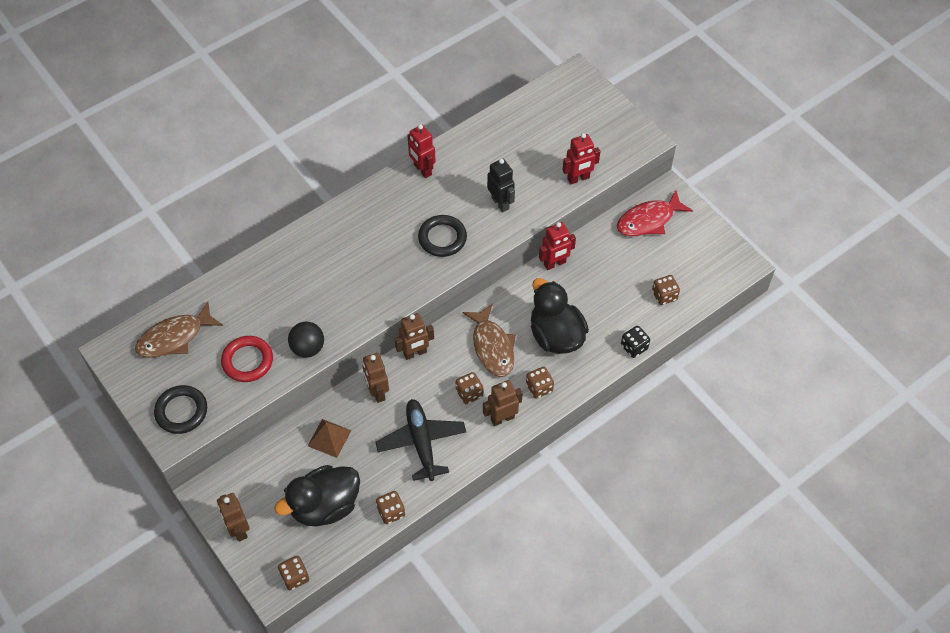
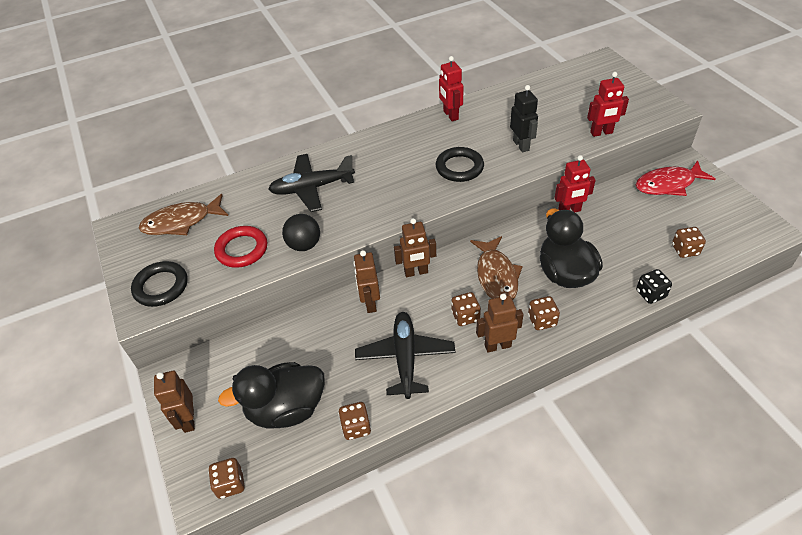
camera: 15 degrees right, 10 degrees down
(298, 280) = (312, 188): none -> black plane
(329, 438) = (310, 340): brown pyramid -> none

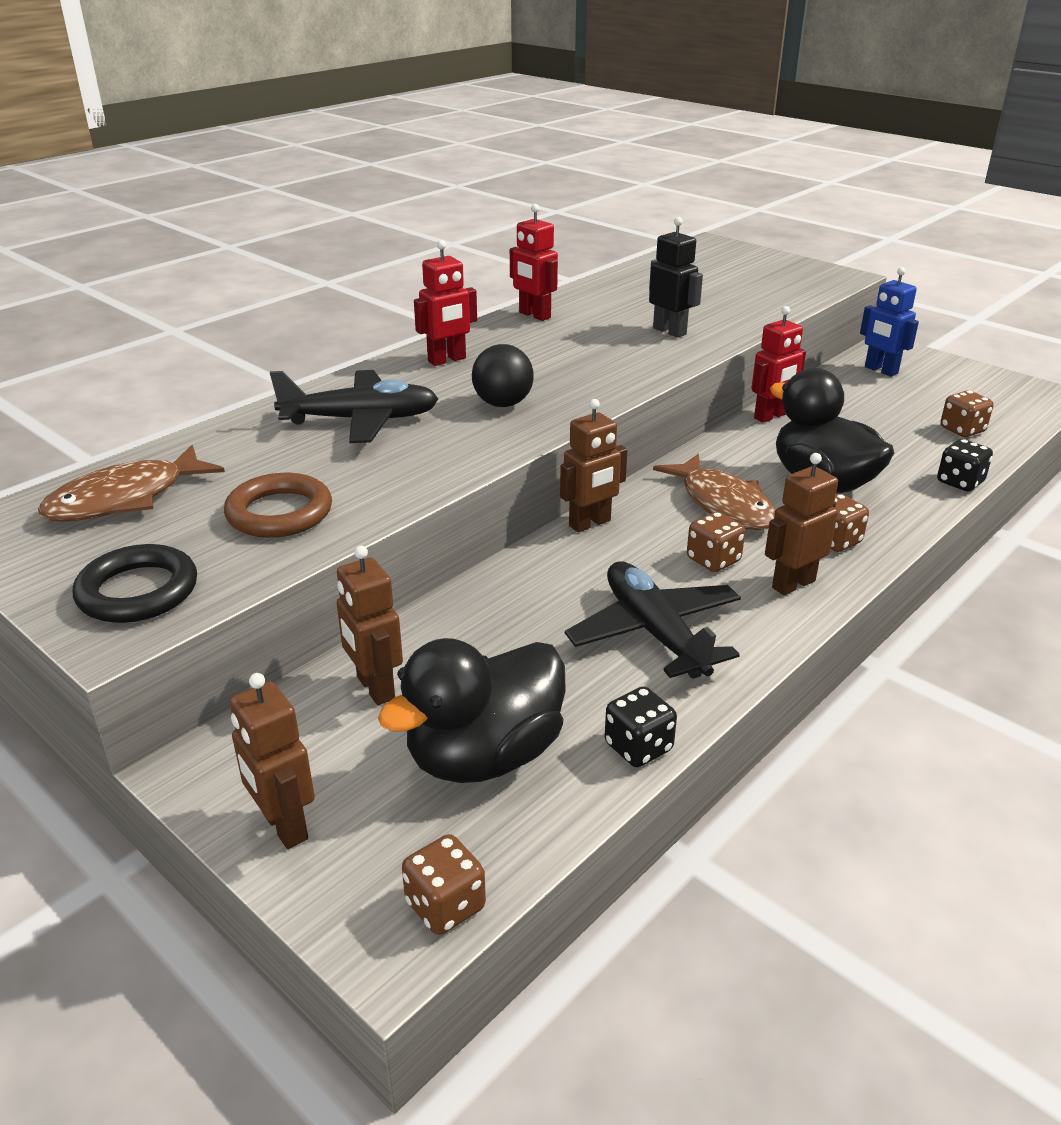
camera: 25 degrees left, 15 degrees down
(242, 249) = (279, 513): red ring -> brown ring
(304, 245) = (399, 487): black ball -> black ball (503, 404)
(312, 188) = (361, 420): black plane -> black plane turned 150 degrees counterclockwise
(356, 427) = (638, 747): brown dice -> black dice
(370, 303) = (539, 576): brown robot -> brown robot (375, 688)
(459, 167) = (596, 364): black ring -> none
(601, 133) = (772, 306): red robot -> red robot (447, 360)
(668, 184) = (880, 370): red fish -> blue robot

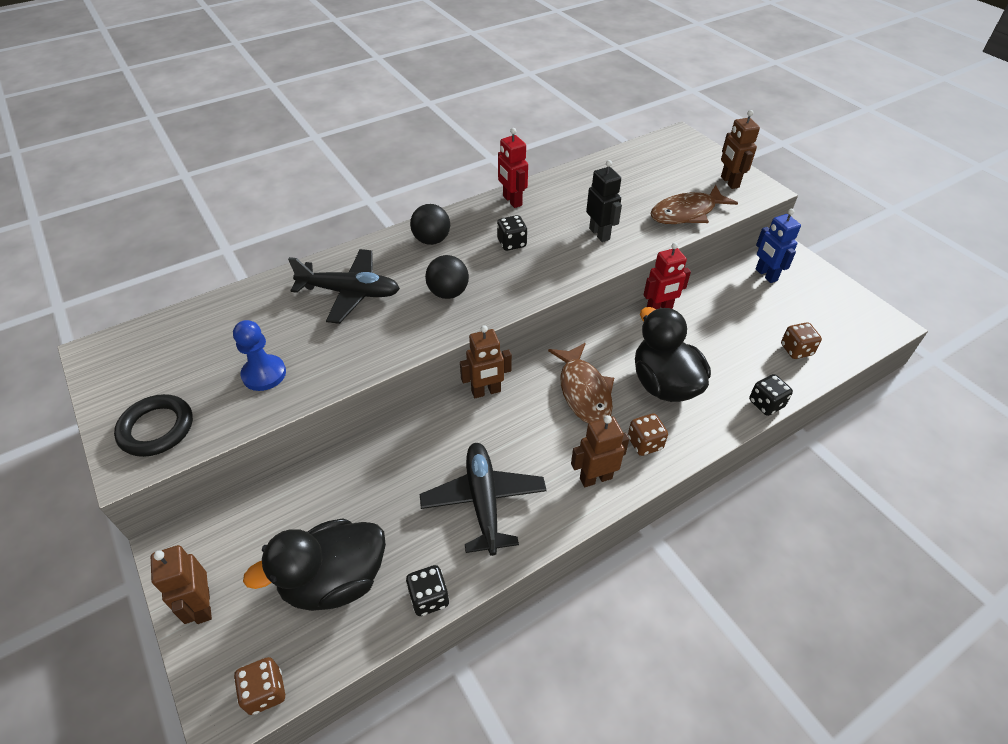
camera: 15 degrees right, 15 degrees up
(125, 499) = (181, 342): brown fish -> brown fish (686, 213)
(279, 513) = (264, 374): brown ring -> blue pawn
(375, 688) = (294, 508): brown robot -> brown robot (729, 182)
(447, 360) = (431, 240): red robot -> black ball
(560, 351) = (511, 243): none -> black dice
(713, 560) = (552, 443): brown dice -> none

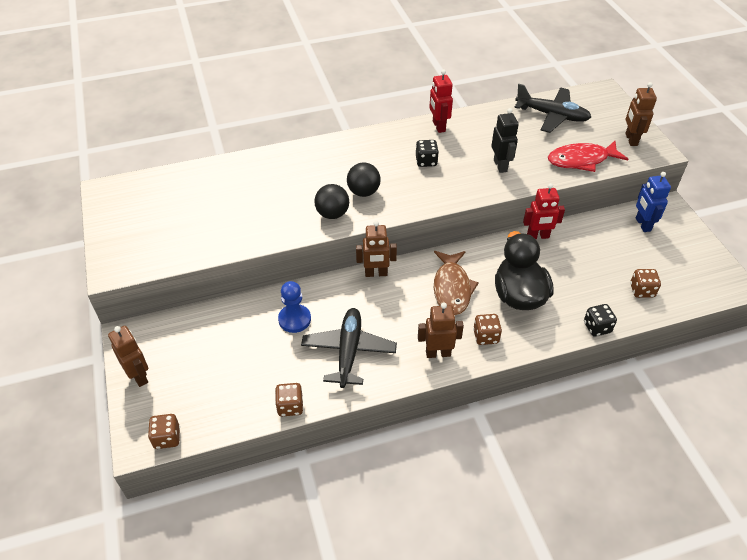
camera: 15 degrees right, 0 degrees up
(156, 428) = (133, 251): black ring -> none
(202, 606) = (139, 376): brown robot -> brown robot turned 150 degrees clockwise
(264, 374) = (213, 227): blue pawn -> blue pawn (294, 319)
(335, 580) = (229, 380): black duck -> none
(350, 292) = (290, 179): black plane -> black plane (552, 115)
(429, 598) = (290, 406): black dice -> brown dice
(431, 240) = (364, 148): black ball -> black ball (332, 214)
(686, 213) = (581, 160): brown fish -> red fish

